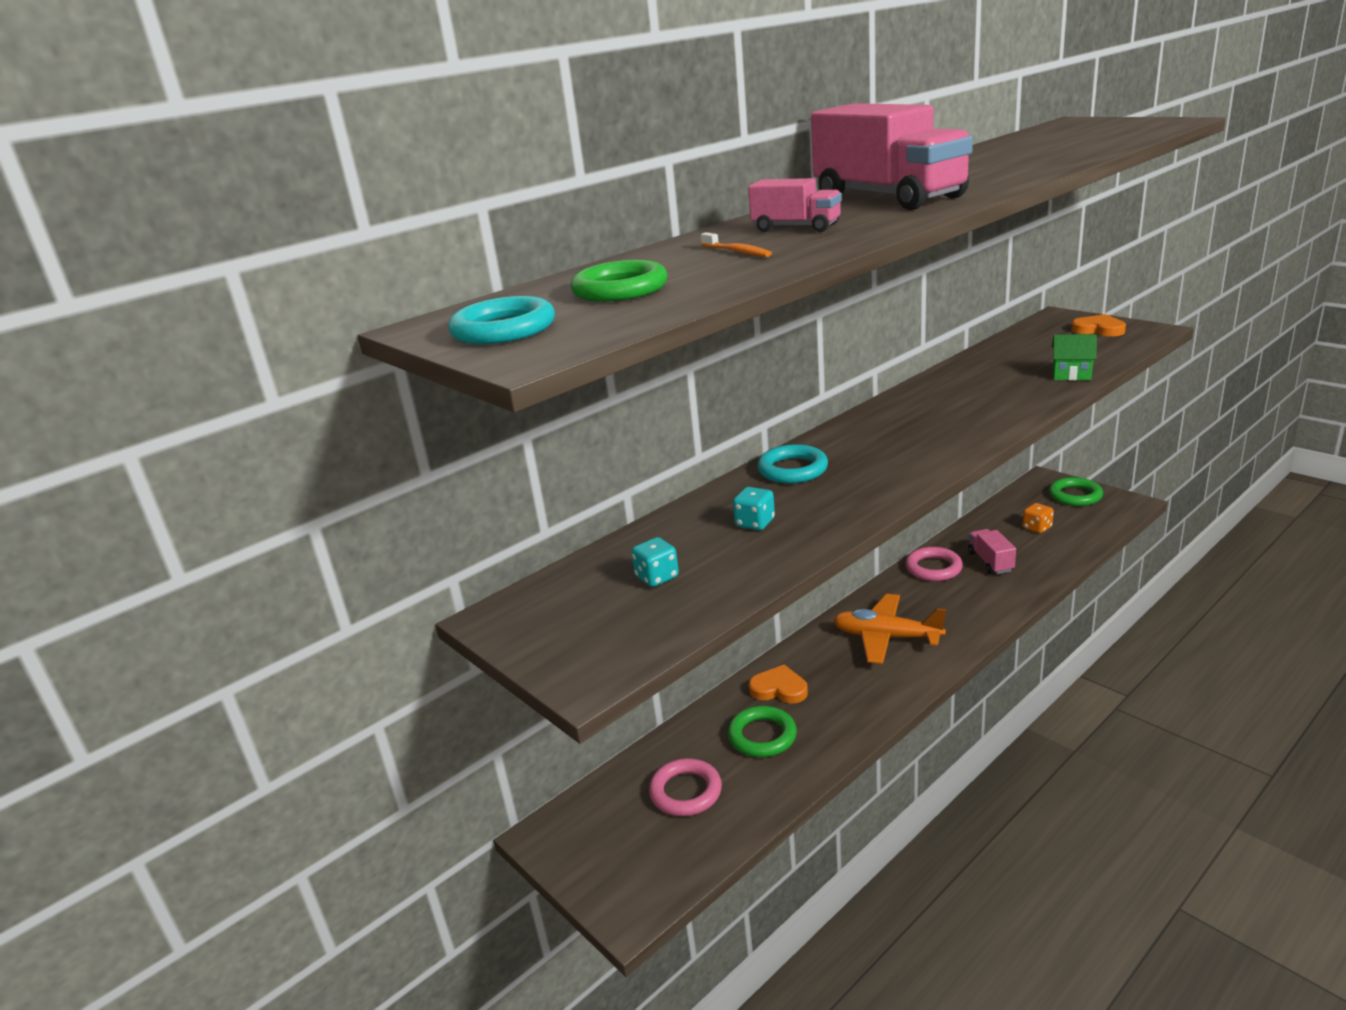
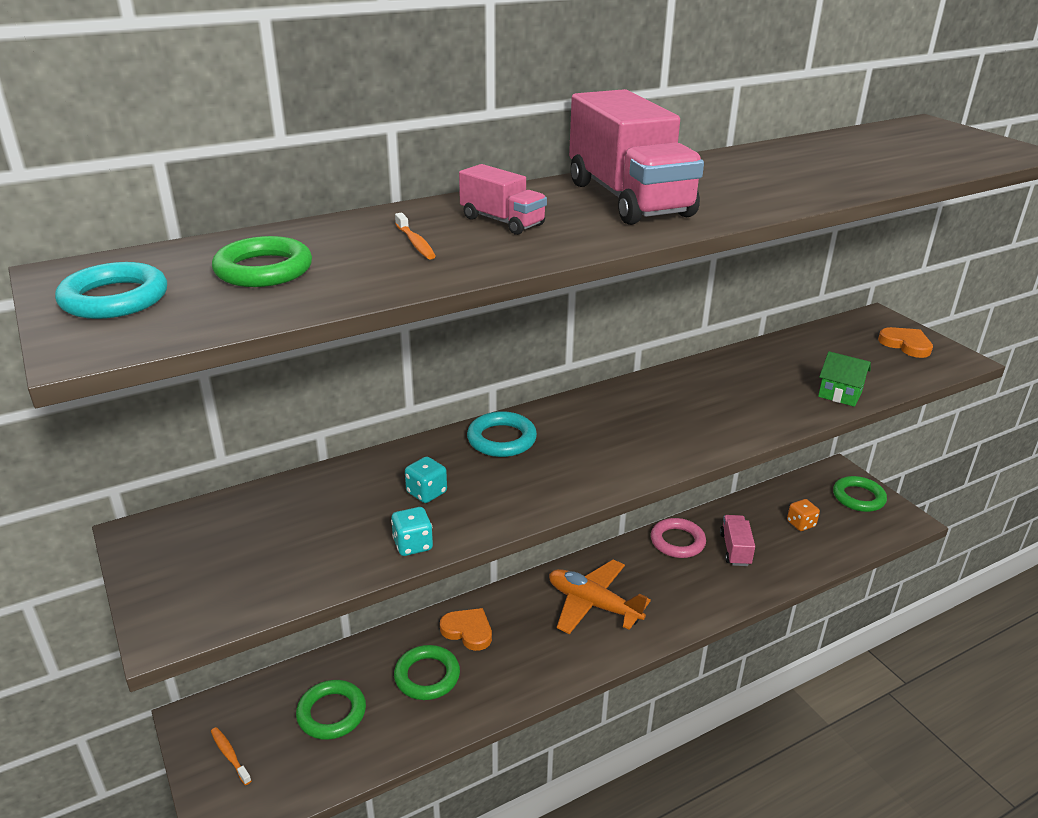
camera: 10 degrees right, 5 degrees up
(602, 855) = (230, 755): none -> orange toothbrush
(657, 577) = (302, 530): turquoise dice -> turquoise dice (413, 545)
(685, 792) = (331, 713): pink ring -> green ring

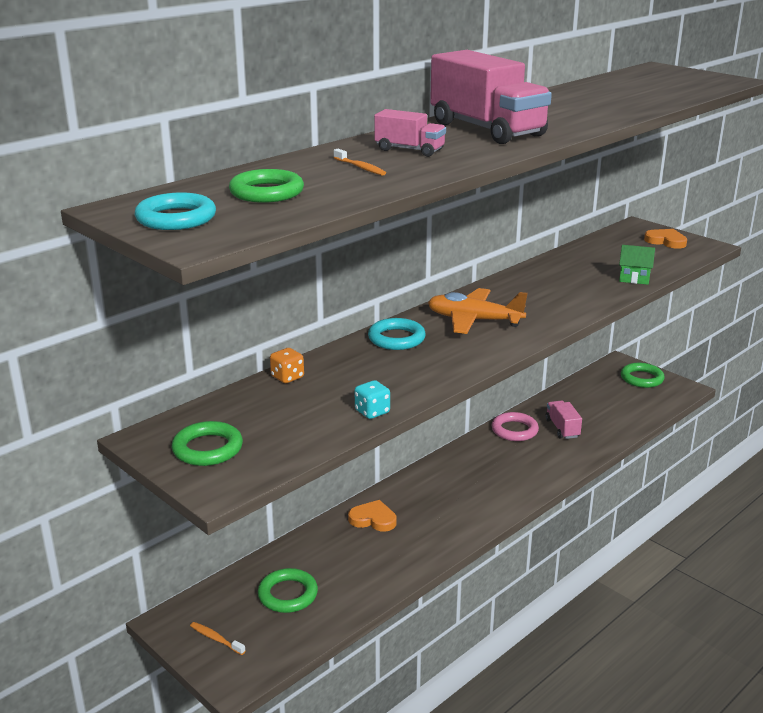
camera: 15 degrees left, 5 degrees down
(426, 493) = (360, 379): turquoise dice -> none
(427, 676) = (355, 555): green ring -> green ring (207, 449)
(593, 604) = (467, 484): orange plane -> orange plane (474, 320)
(801, 524) = (605, 403): orange dice -> orange dice (287, 377)

